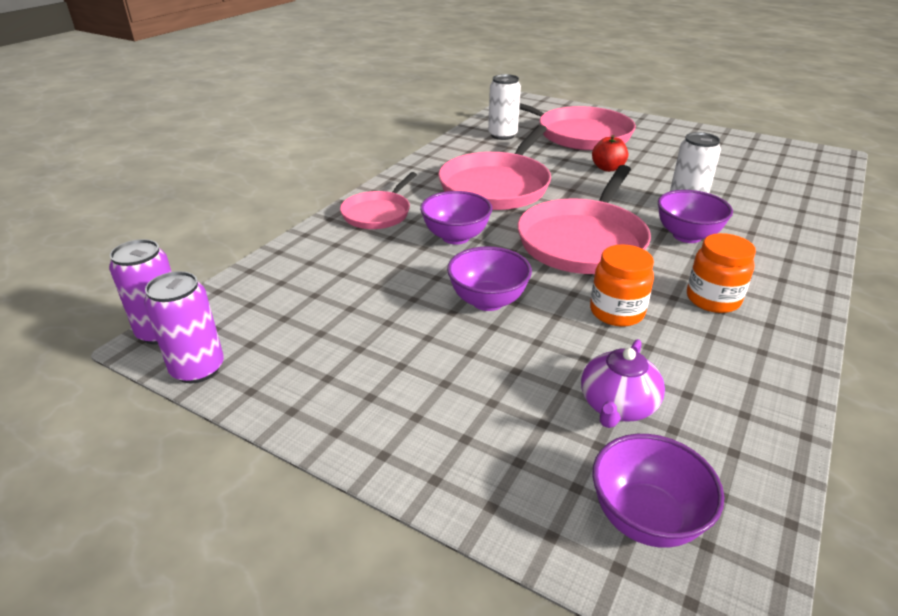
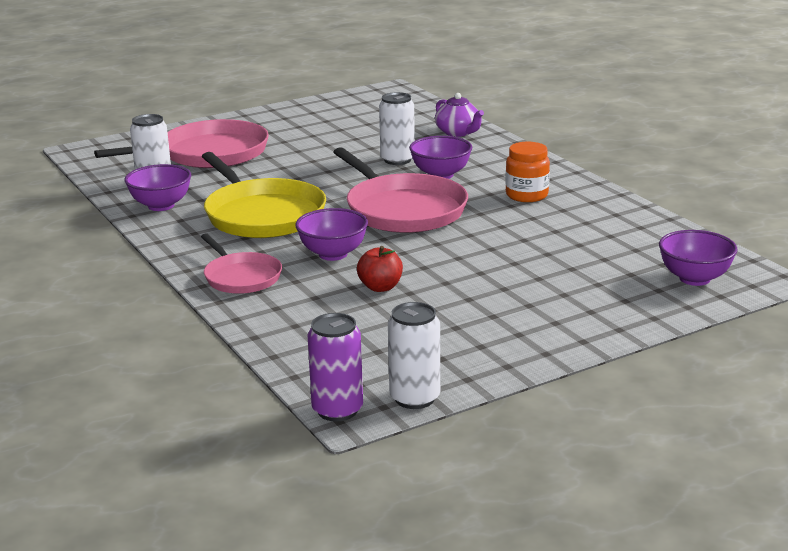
camera: 60 degrees left, 10 degrees down
(198, 369) = (414, 398): purple can -> white can
(487, 301) = (446, 266): purple bowl -> purple bowl (161, 206)
(497, 186) = (262, 215): pink pan -> yellow pan
(607, 168) = (295, 164): red apple -> red apple (380, 287)
(616, 312) = (508, 228): orange jar -> none
(617, 406) = (602, 258): purple teapot -> purple teapot (458, 132)

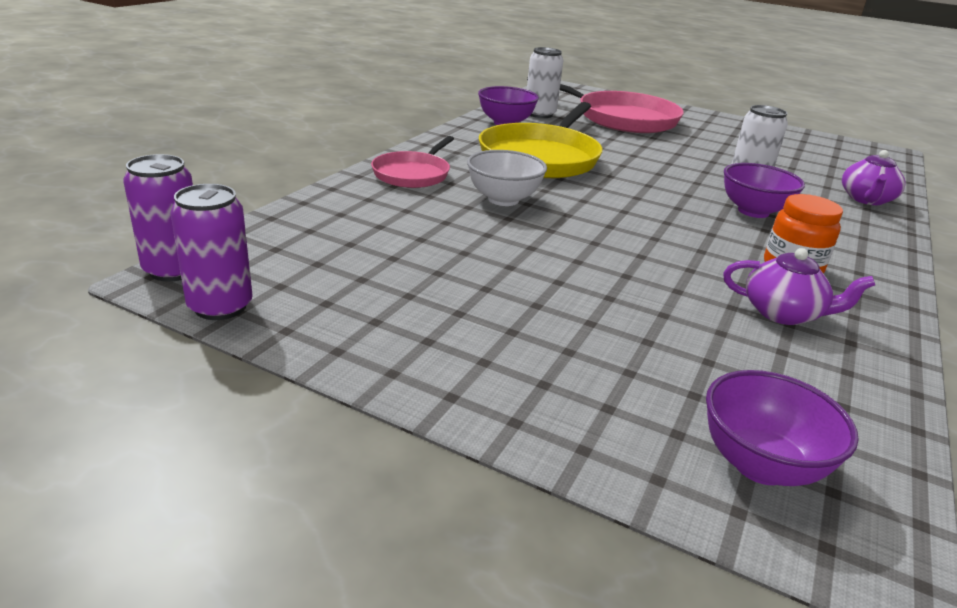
camera: 55 degrees right, 5 degrees up
(333, 254) = (503, 199): purple bowl -> white bowl
(380, 287) = (459, 235): red apple -> none
(402, 210) = (643, 210): pink pan -> none
(414, 398) = (220, 306): white can -> purple can
(574, 219) = (783, 313): none -> purple teapot

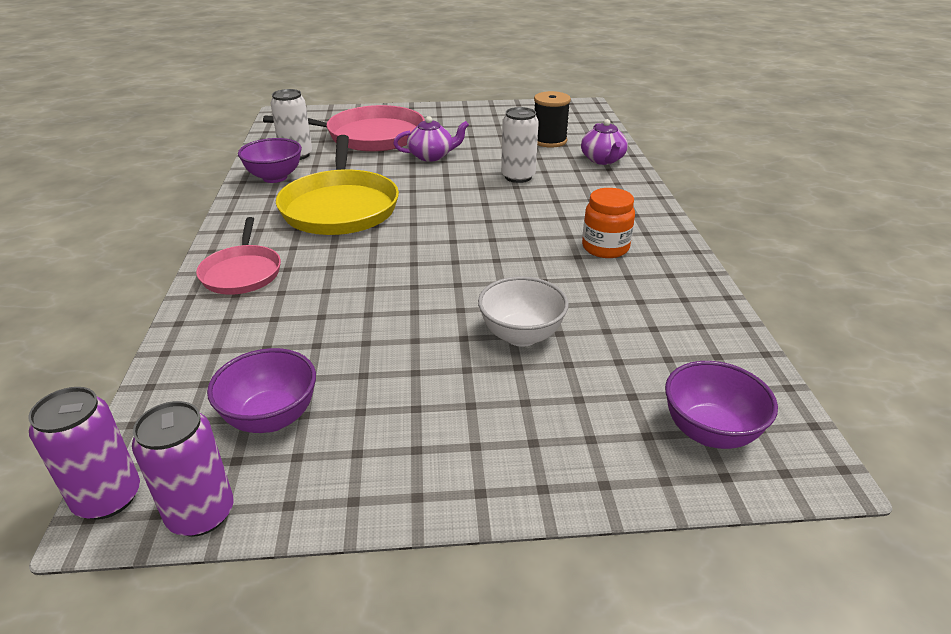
camera: 30 degrees left, 5 degrees up
(503, 199) = (348, 269): white bowl -> white bowl (521, 335)
(753, 211) = (542, 202): purple bowl -> purple bowl (271, 418)
(783, 313) = (630, 293): purple teapot -> purple teapot (431, 156)
(814, 168) = (549, 141): none -> black spool

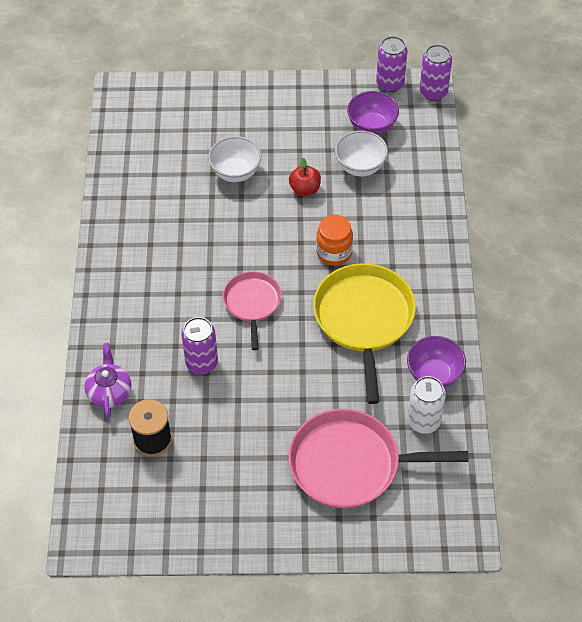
camera: 175 degrees left, 20 degrees up
(242, 272) = (422, 238): pink pan -> pink pan (252, 303)
(310, 352) = (360, 167): none -> white bowl
(406, 318) = (305, 189): none -> red apple
(431, 156) = (283, 411): purple teapot -> none
(518, 177) = (201, 363): white can -> purple can
(605, 248) = (156, 252): orange jar -> orange jar (334, 252)
(710, 432) = (155, 108): purple bowl -> none

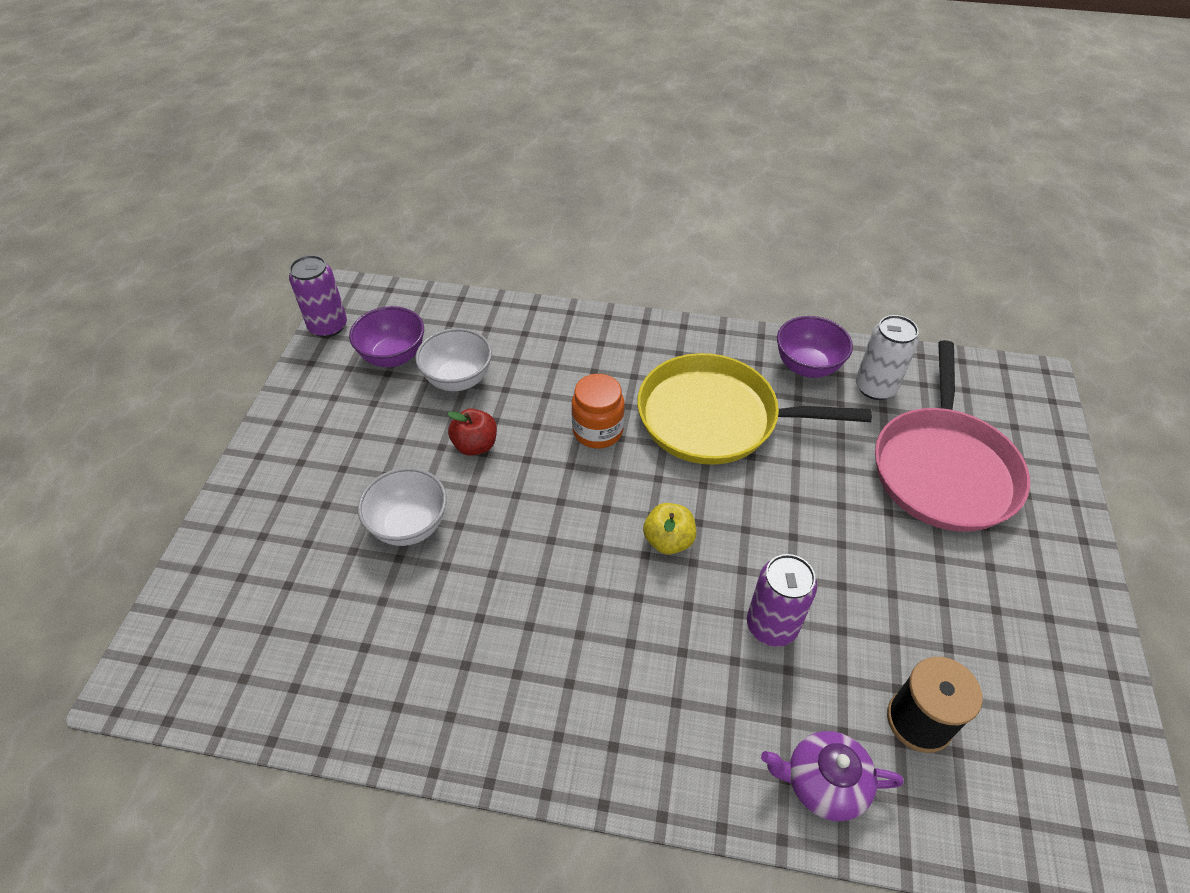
camera: 80 degrees left, 5 degrees down
(252, 303) = (668, 540): pink pan -> yellow apple
(433, 92) = (365, 290): purple can -> none

